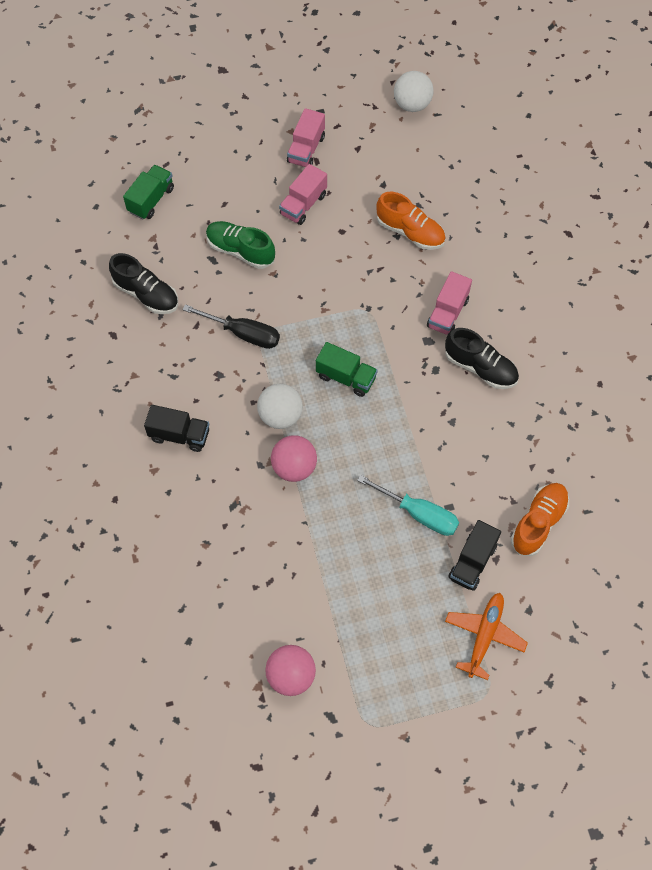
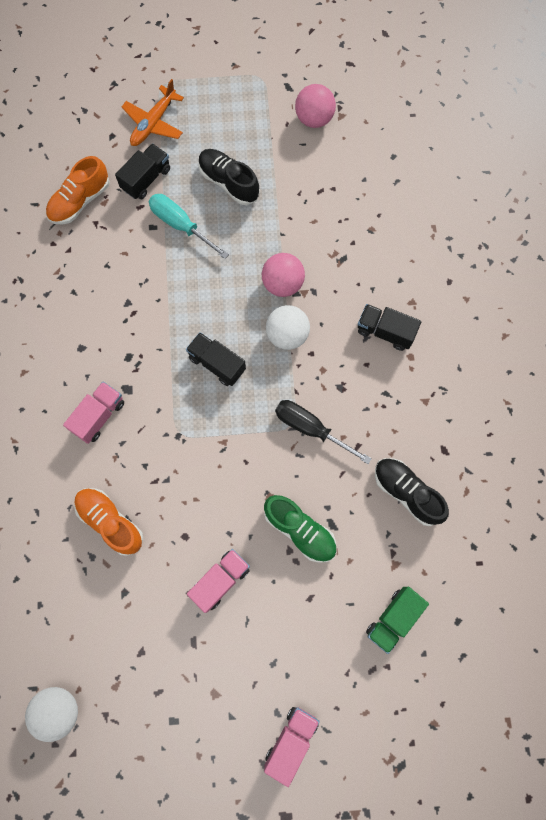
camera: 170 degrees left, 10 degrees up
(306, 149) = (202, 661): pink truck -> pink truck (291, 740)
(346, 377) = (217, 364): green truck -> black truck
(480, 368) = (84, 351): black shoe -> black shoe (228, 182)

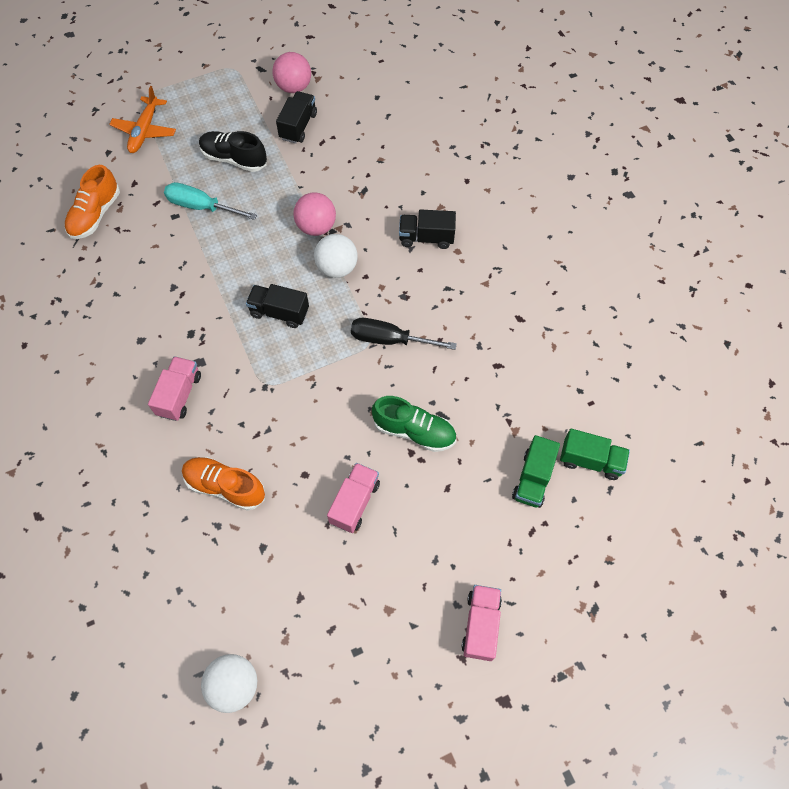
camera: 20 degrees left, 10 degrees down
(146, 179) = (154, 178): black truck -> black truck (298, 126)
(406, 492) = (500, 365): black shoe -> none
(455, 621) = (590, 460): none -> green truck

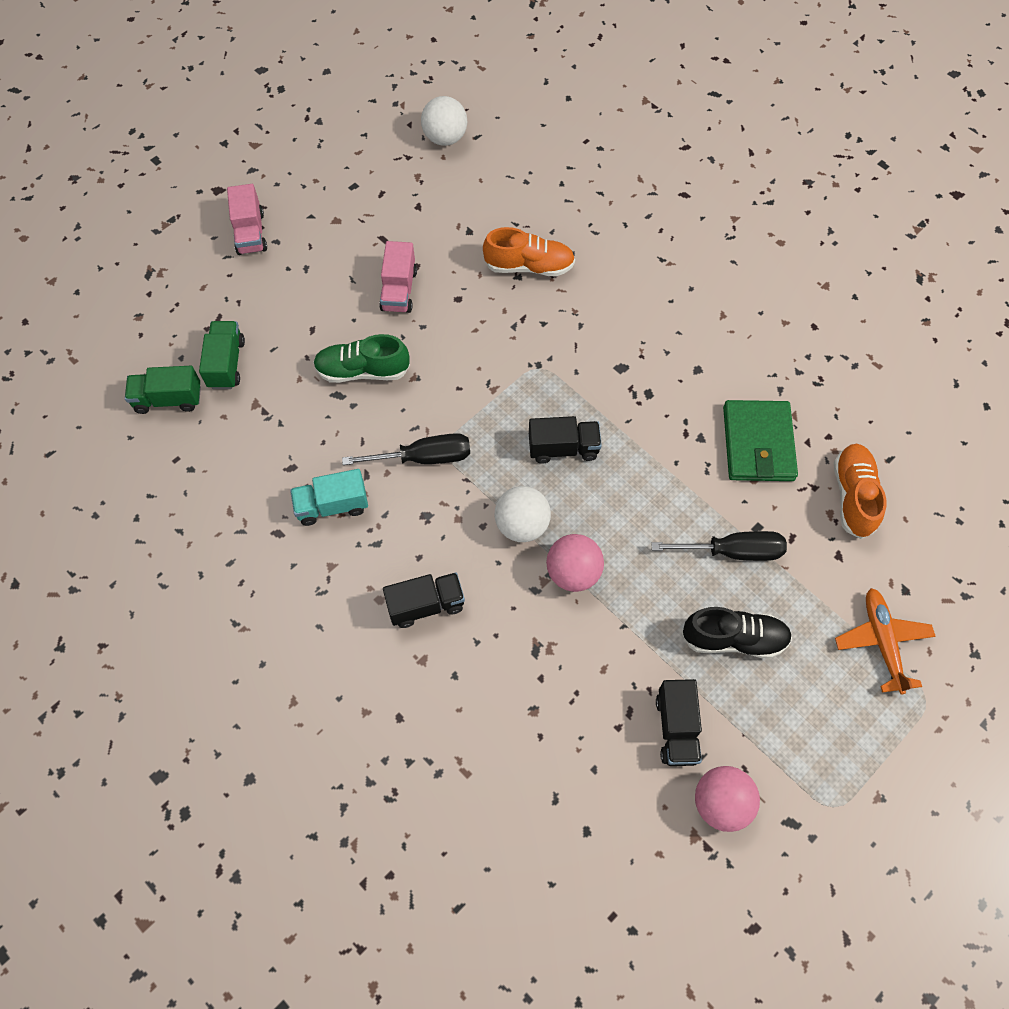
camera: 160 degrees right, 0 degrees up
(134, 269) = (758, 443): none -> green wallet
(179, 395) = (622, 330): pink truck -> none
(202, 207) = (732, 551): turquoise screwdriver -> black screwdriver
(472, 325) = (332, 506): none -> turquoise truck

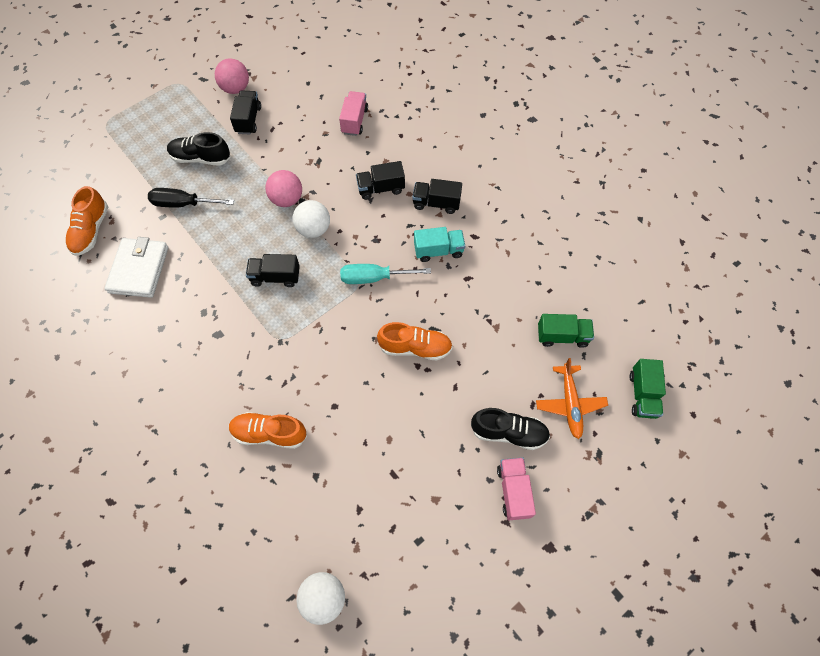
camera: 175 degrees left, 0 degrees up
(226, 364) = (521, 362): green truck -> green truck (642, 394)
(250, 287) = (509, 432): none -> black shoe
(335, 585) = (436, 203): none -> black truck
(362, 371) = (415, 347): green shoe -> orange shoe
(399, 290) = (382, 418): pink truck -> pink truck (354, 121)
(423, 458) = (374, 278): black screwdriver -> turquoise screwdriver
(758, 443) = (139, 269): green wallet -> white wallet
(882, 642) = (116, 150): orange plane -> orange plane (570, 403)

